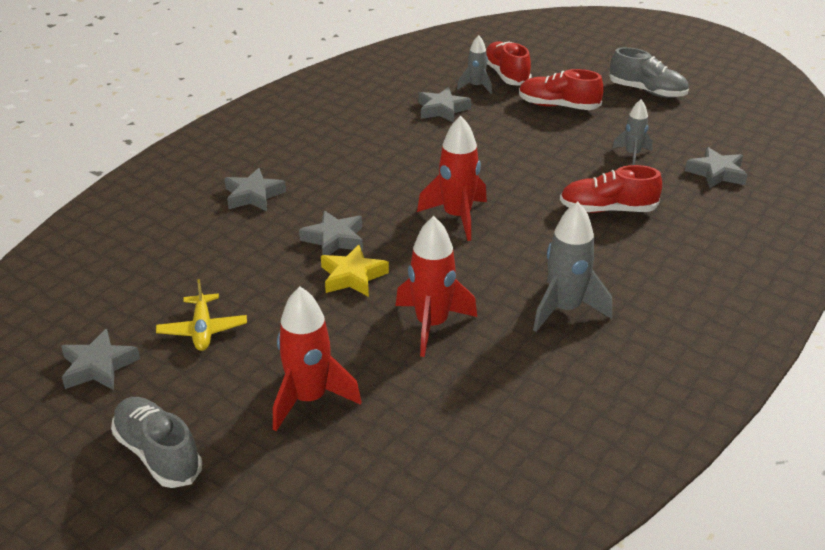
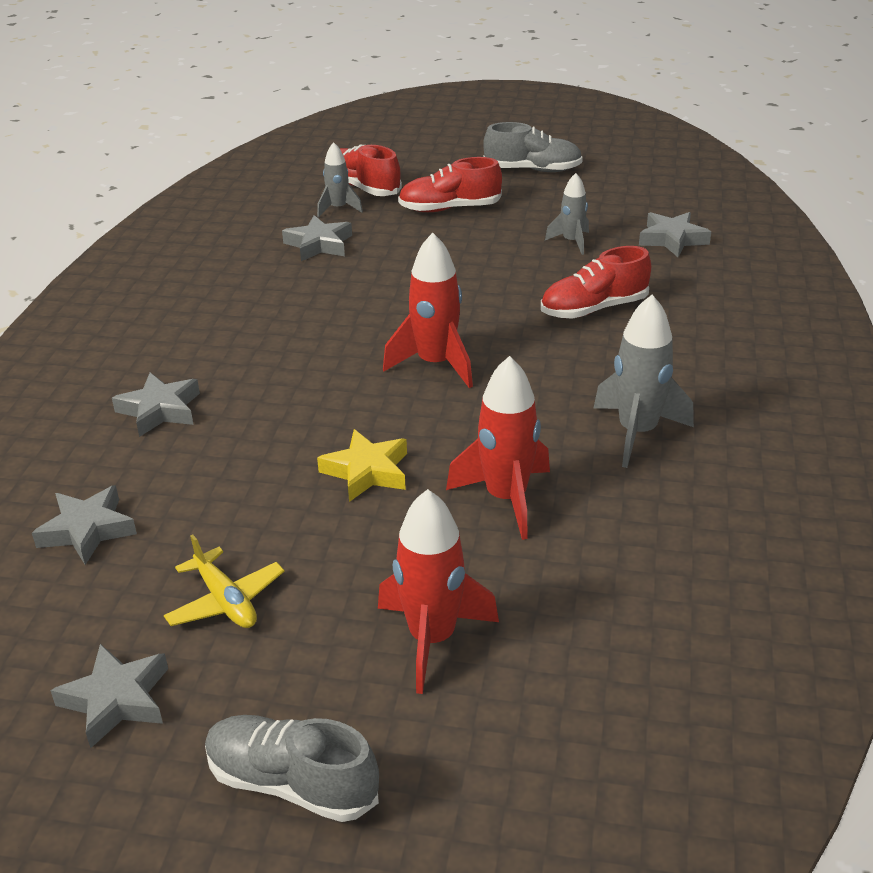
camera: 25 degrees left, 0 degrees up
(334, 239) = (308, 433): grey star -> grey star (87, 530)

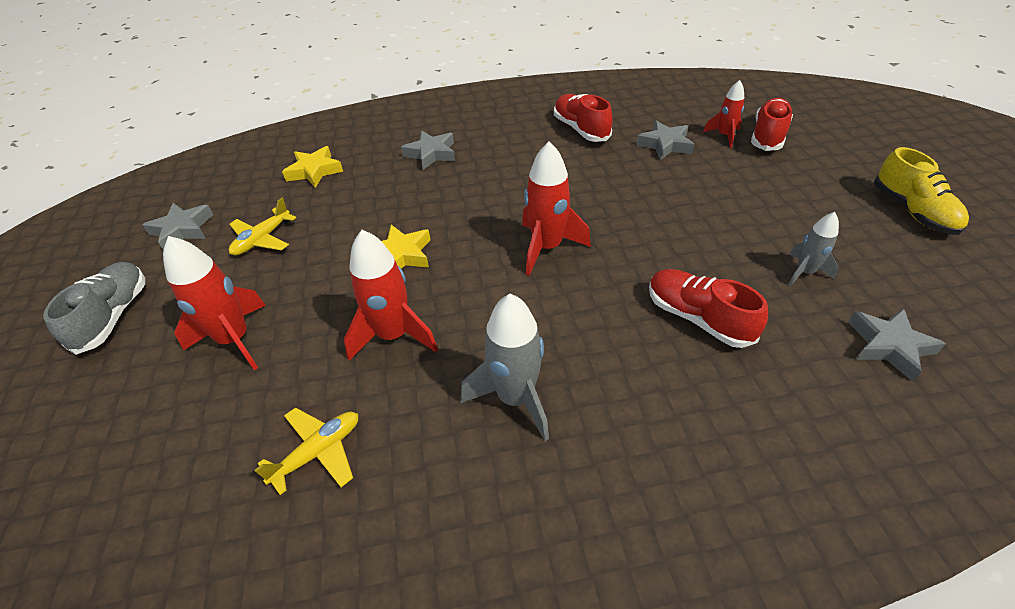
camera: 70 degrees right, 10 degrees up
(87, 530) = (314, 171): grey star -> yellow star
(338, 208) = (724, 136): grey rocket -> red rocket
(450, 208) = (784, 186): red shoe -> red shoe (581, 129)
(532, 170) = (912, 211): grey shoe -> yellow shoe
(647, 575) = (318, 452): none -> yellow plane

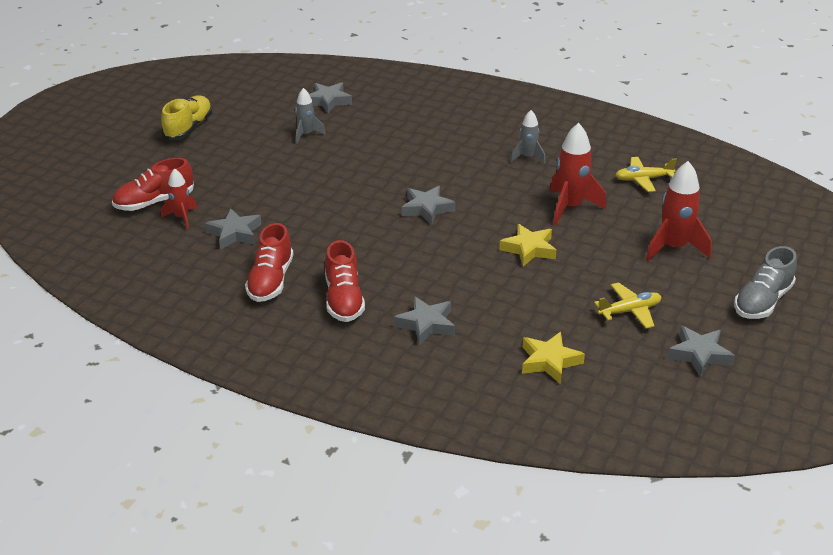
camera: 145 degrees left, 10 degrees down
(515, 398) = (528, 157): grey rocket -> grey rocket, size x0.59
(547, 248) = (427, 209): red rocket -> grey star
(698, 318) = (395, 144): red shoe -> red shoe (344, 299)

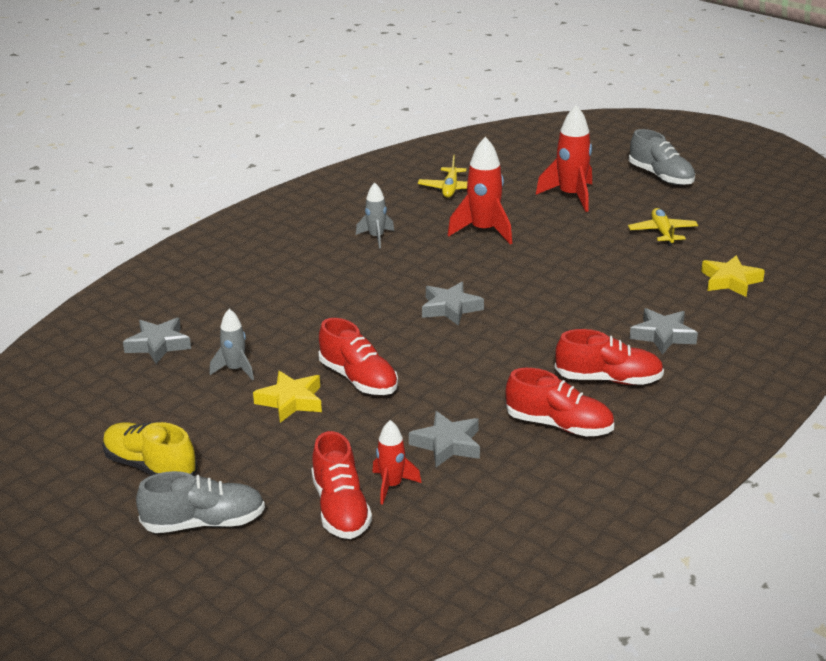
camera: 75 degrees left, 5 degrees down
(135, 157) = (204, 523): none -> grey shoe
(309, 184) = (358, 379): none -> red shoe
(529, 249) = (549, 263): yellow star -> yellow star (291, 401)
(699, 355) = (729, 215): grey star -> none

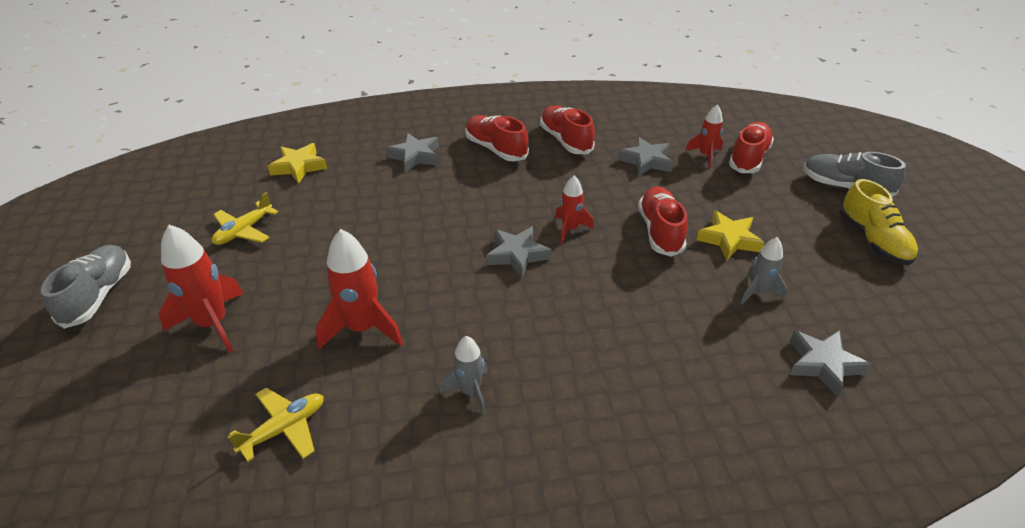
camera: 140 degrees left, 10 degrees up
(436, 344) = (570, 229): none -> red rocket

